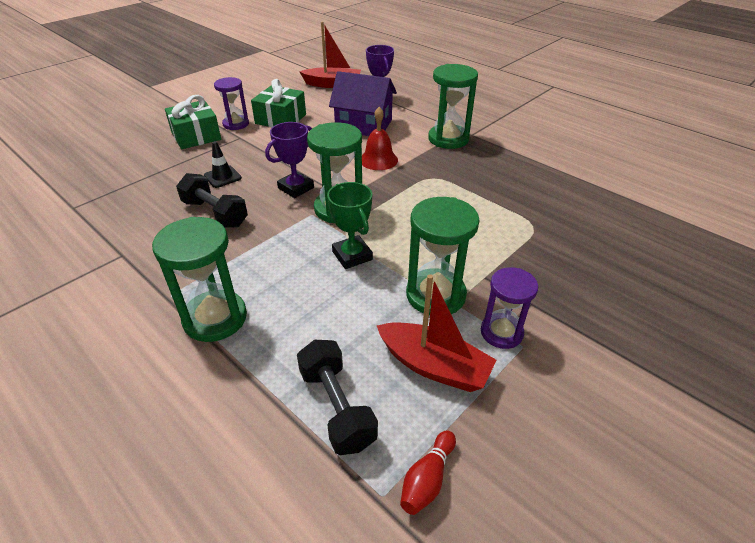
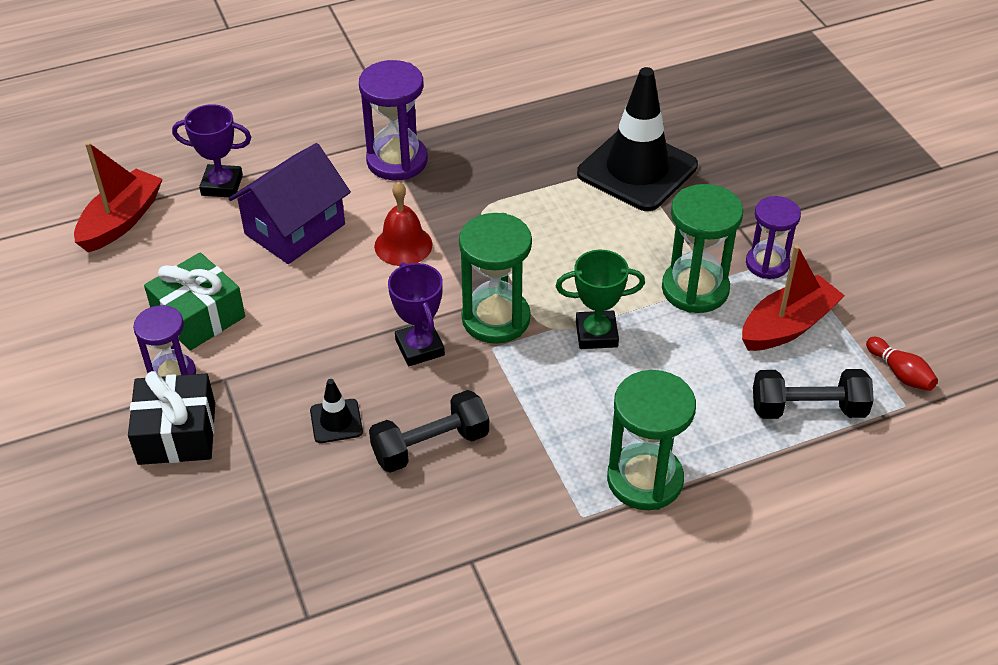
camera: 65 degrees left, 5 degrees up
(196, 136) = (177, 433): green gift -> black gift
(448, 139) = (397, 161): green hourglass -> purple hourglass
(540, 231) = (637, 170): none -> black traffic cone

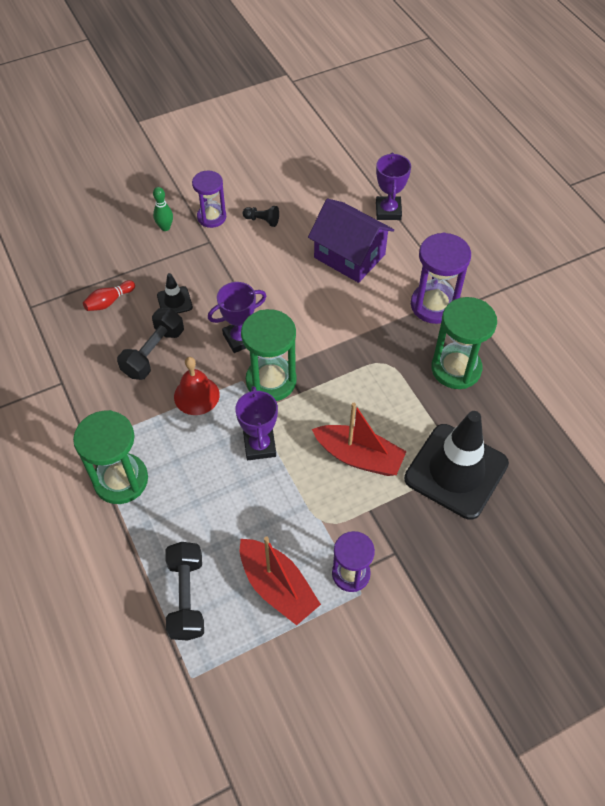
camera: 85 degrees right, 10 degrees up
(121, 221) = (345, 168): red boat -> red boat (359, 457)
(177, 433) = (165, 227): black gift -> green bowling pin
(198, 316) = (262, 220): green gift -> black pawn
(403, 245) = (341, 319): red bell -> red bell (196, 395)
(430, 446) = (153, 353): black dumbbell -> black dumbbell turned 60 degrees clockwise
(596, 334) = (259, 446): green trophy -> purple trophy
(695, 289) = (314, 515): green hourglass -> green hourglass (456, 369)
(900, 373) = (227, 677): red bowling pin -> red bowling pin (109, 301)

